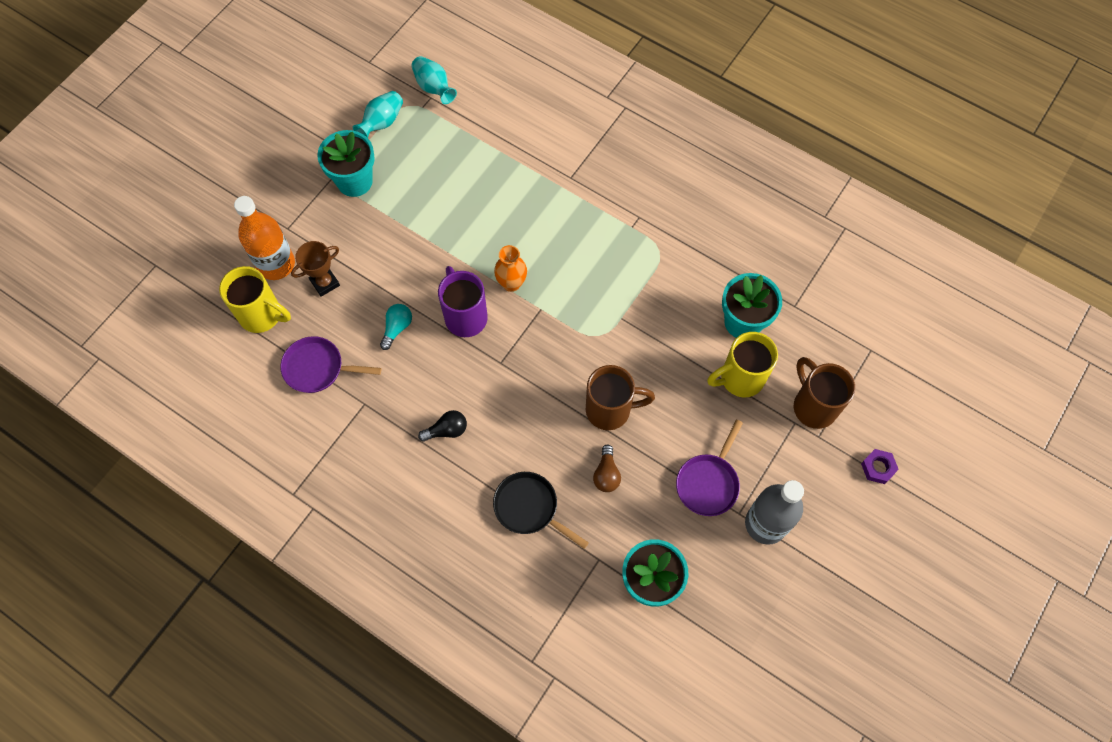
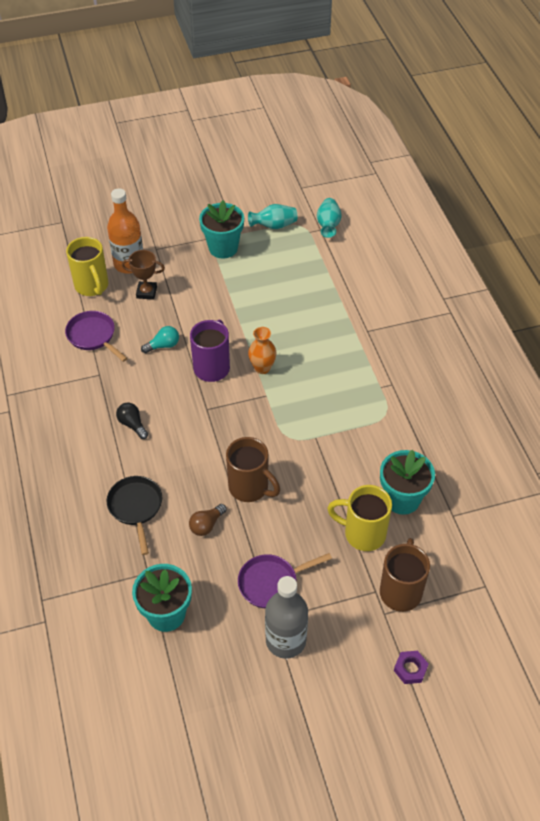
camera: 40 degrees right, 15 degrees down
(447, 430) = (132, 424): black light bulb -> black light bulb turned 150 degrees counterclockwise

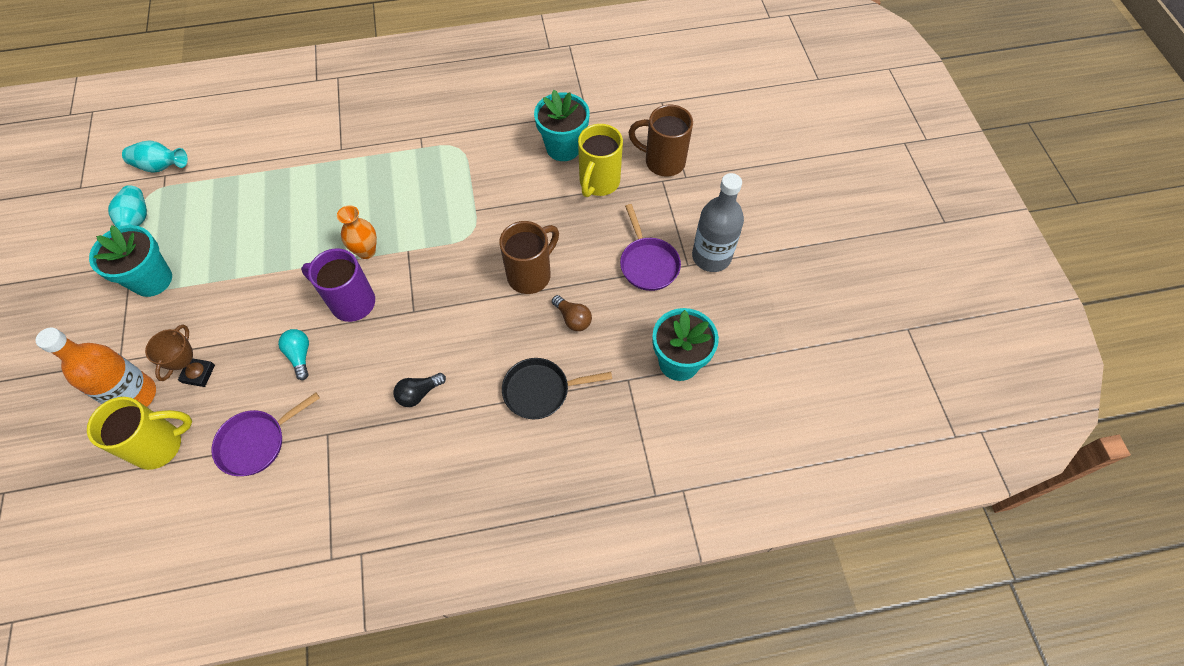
camera: 85 degrees left, 10 degrees up
(410, 669) = (740, 165): purple nut -> none

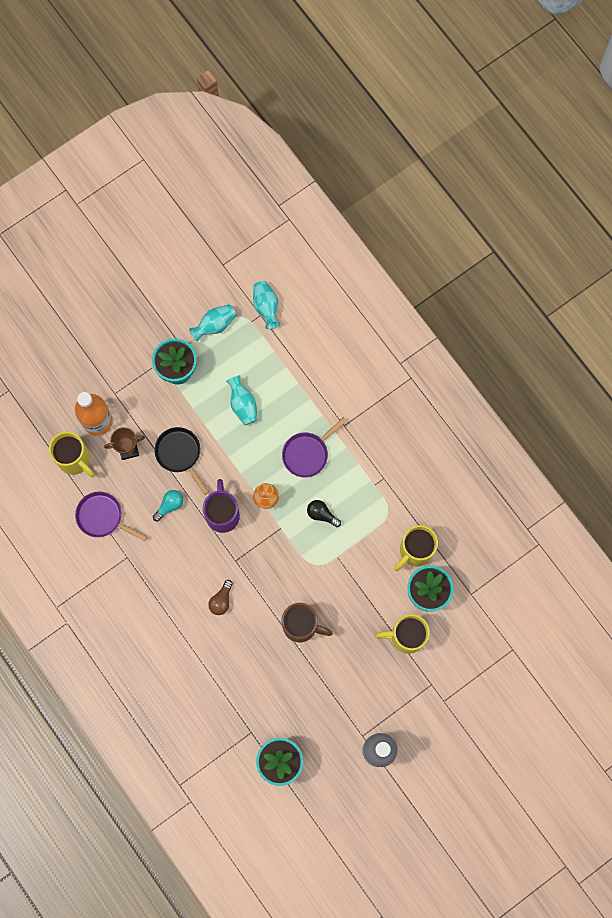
camera: 65 degrees right, 15 degrees up
(245, 231) = (243, 404): none -> turquoise vase
(419, 393) = (179, 599): black light bulb -> black light bulb (321, 514)
(513, 141) = (414, 551): none -> yellow mug
(540, 391) = (217, 678): black pan -> black pan (180, 454)
(573, 319) = (280, 673): brown light bulb -> brown light bulb (221, 600)
(648, 264) = (350, 706): purple pan -> purple pan (307, 453)
(662, 161) = (450, 677): brown mug -> none

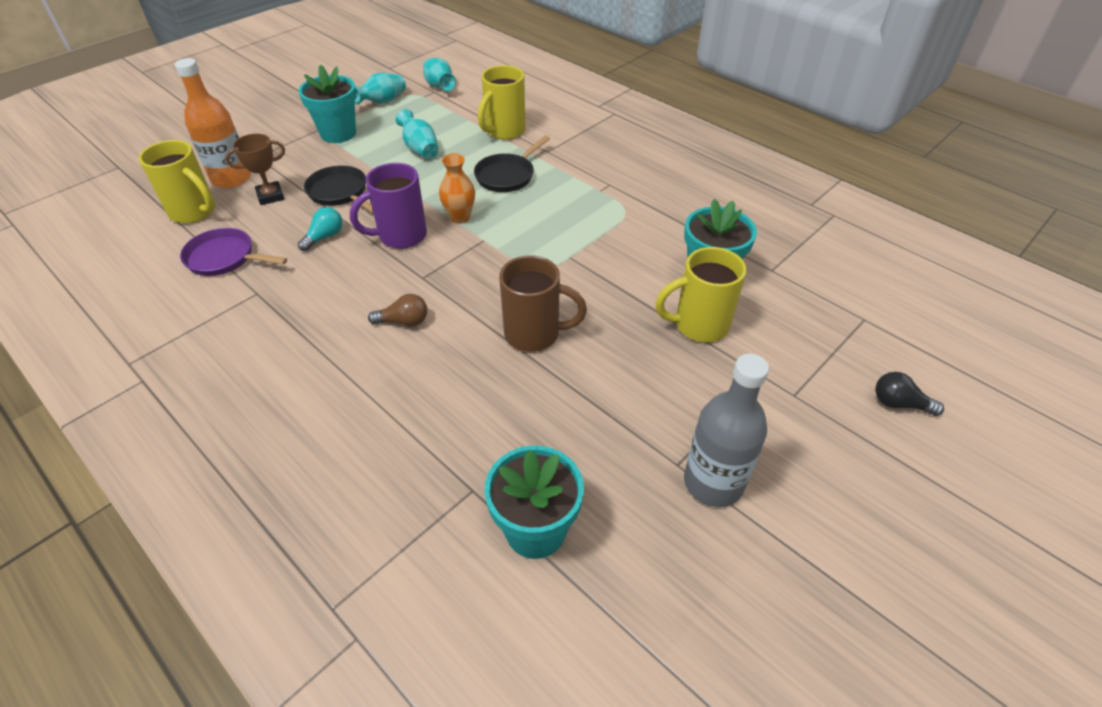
camera: 10 degrees left, 30 degrees down
(221, 600) = (404, 321): brown light bulb -> brown light bulb turned 105 degrees counterclockwise
(222, 514) = (400, 236): purple mug -> purple mug turned 105 degrees counterclockwise
(307, 453) = (507, 176): purple pan -> black pan
(321, 514) = (537, 222): black light bulb -> black light bulb (899, 403)
(414, 551) = (675, 239): yellow mug -> yellow mug (504, 131)

